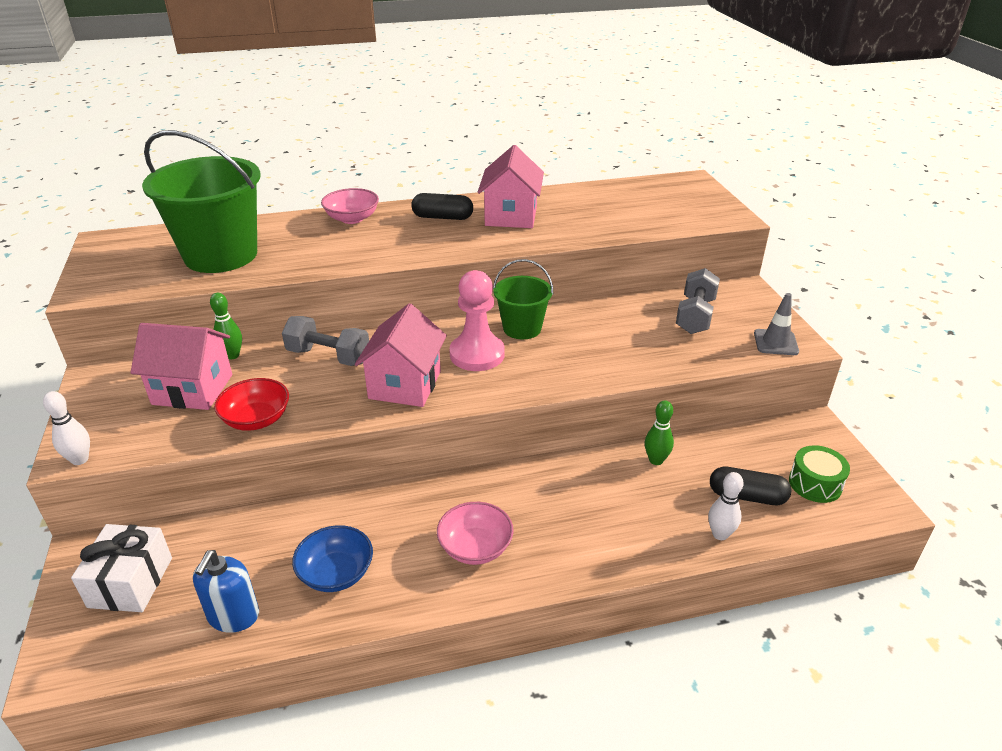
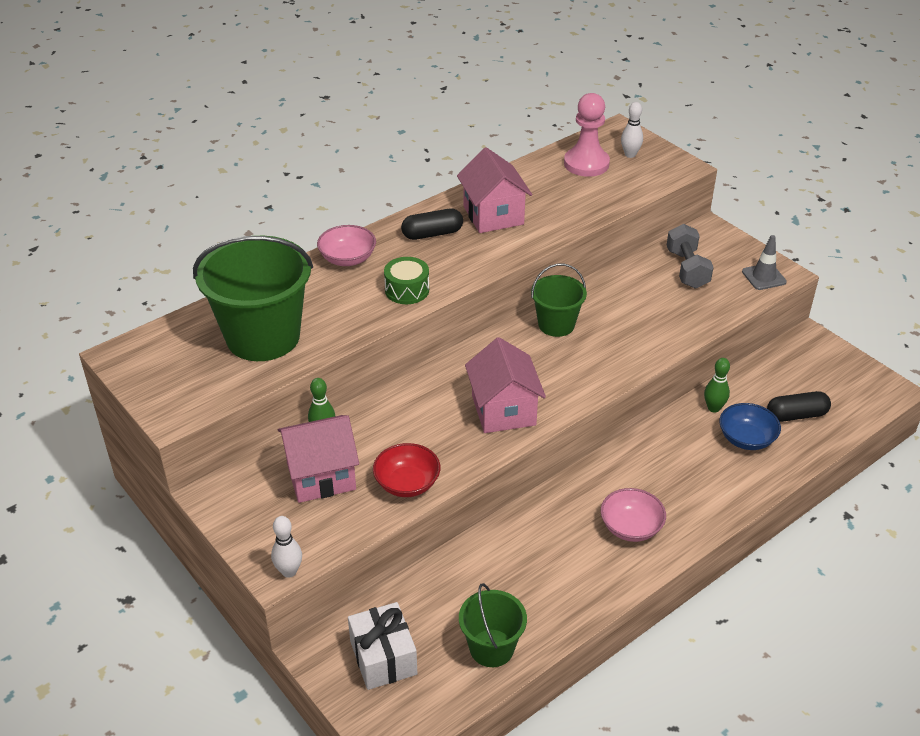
camera: 25 degrees left, 5 degrees up
(233, 616) = (491, 648): blue soap dispenser -> green bucket
(328, 356) = (412, 405): grey dumbbell -> none
(336, 573) = (542, 587): blue bowl -> blue bowl (746, 439)
(477, 354) = (539, 362): pink pawn -> pink pawn (586, 164)
(720, 534) = (796, 452): white bowling pin -> white bowling pin (630, 155)
(815, 484) = (836, 388): green drum -> green drum (407, 290)

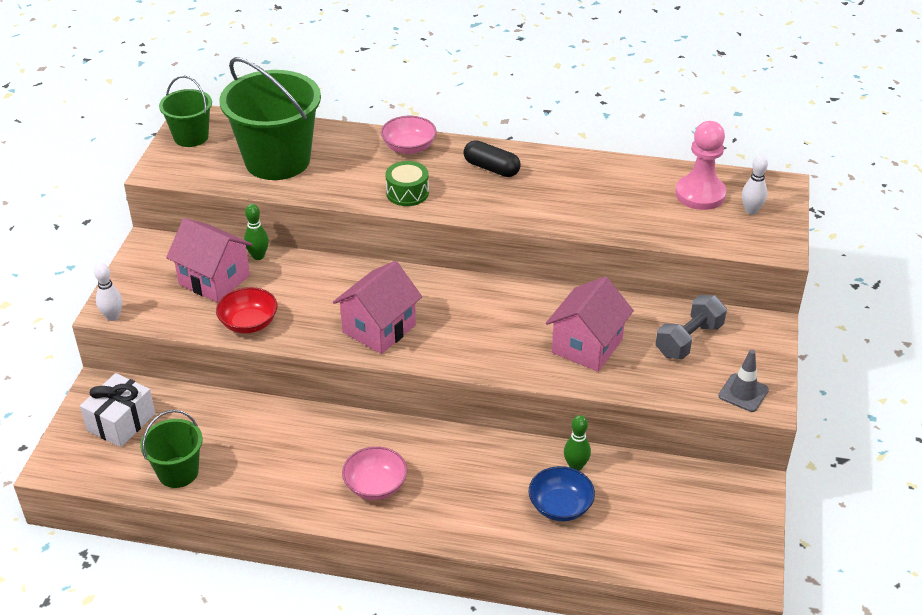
camera: 50 degrees right, 0 degrees up
(493, 215) = (556, 184): pink house -> pink house (587, 346)
(556, 324) = (514, 303): green bucket -> green bucket (191, 137)
(796, 415) = (631, 525): black capsule -> none

